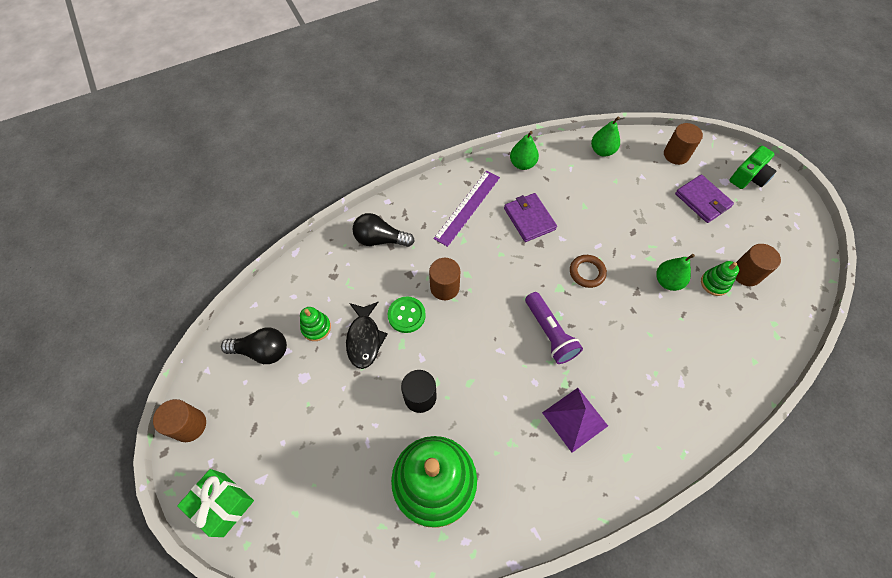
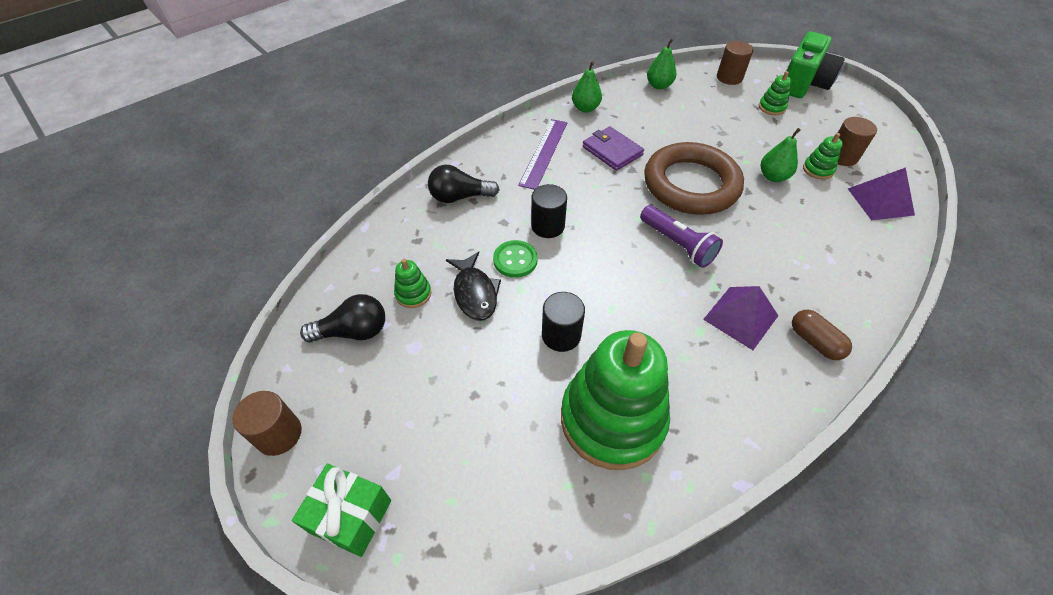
camera: 15 degrees left, 10 degrees down
(444, 287) = (548, 226): brown cylinder -> black cylinder
(587, 272) = (691, 184): brown ring -> brown ring, size x2.43
(628, 459) = (814, 342): none -> brown capsule
(702, 200) = (771, 107): purple wallet -> green stacking toy
(748, 177) = (803, 83): green camera -> green camera, size x1.54
(758, 332) = (880, 201): none -> purple pyramid

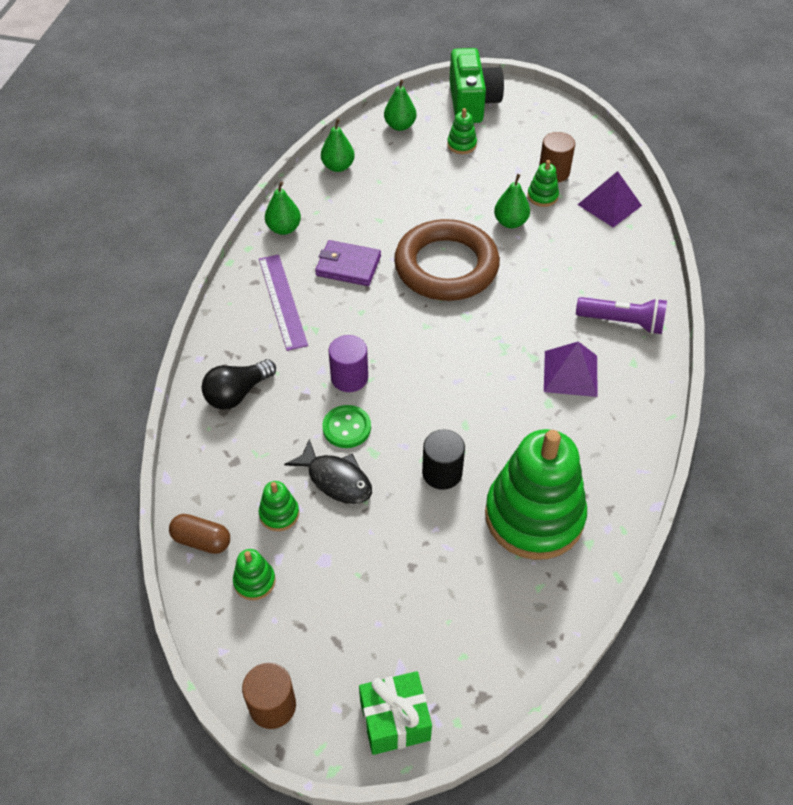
camera: 35 degrees left, 0 degrees up
(353, 331) = (254, 581): black light bulb -> green stacking toy
(548, 226) = (349, 378): black cylinder -> purple cylinder
(677, 244) = (476, 334): purple flashlight -> purple flashlight (622, 322)
(729, 78) = (400, 126): brown cylinder -> green pear
(814, 342) = (636, 363): brown capsule -> brown capsule (202, 540)

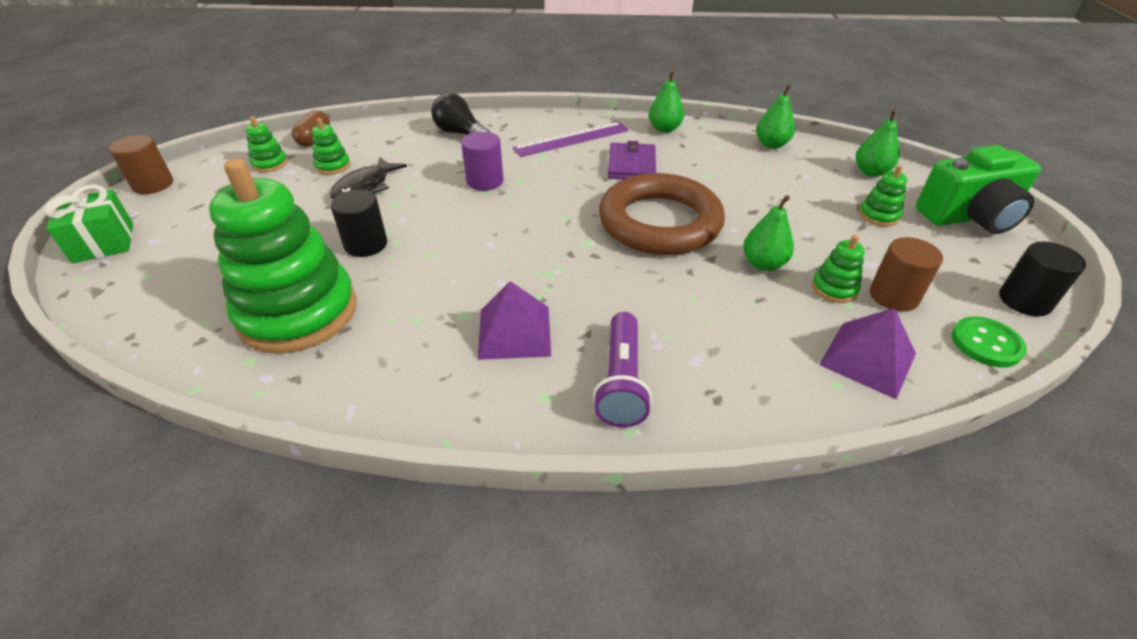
camera: 80 degrees right, 10 degrees down
(346, 428) = (424, 186): green button -> green button (986, 343)
(564, 119) = (1024, 301): none -> black cylinder

